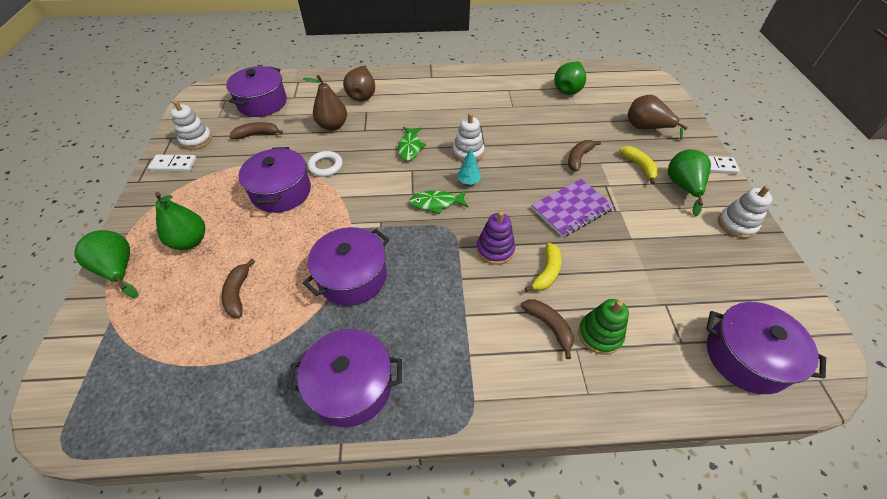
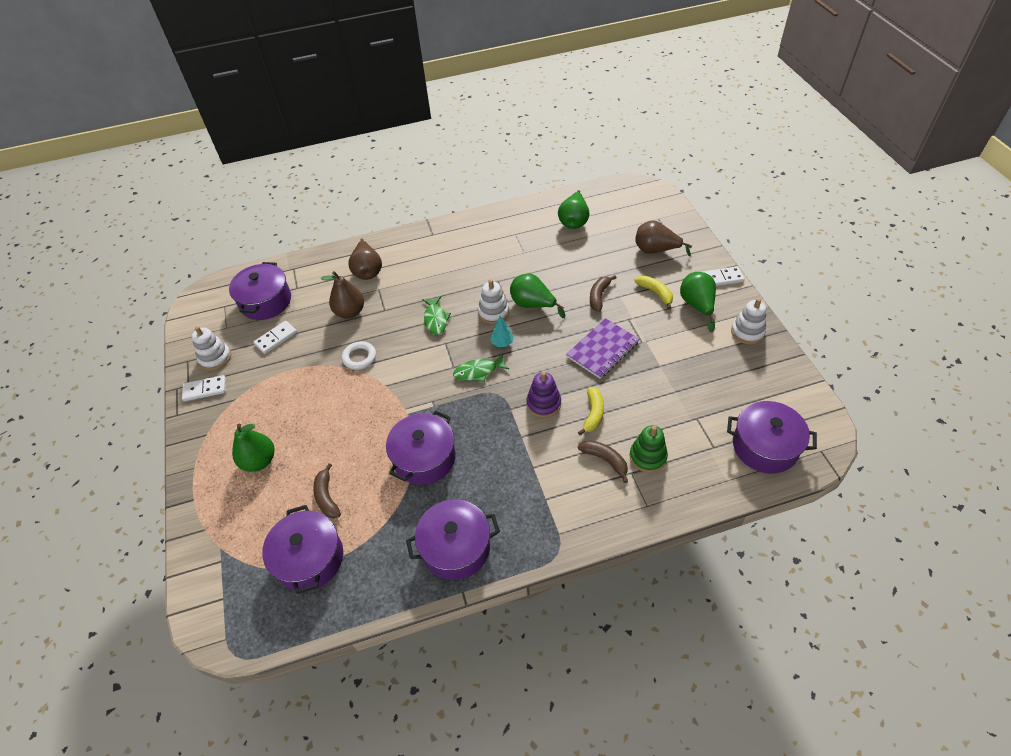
camera: 10 degrees left, 0 degrees up
(119, 269) = (204, 503): green pear -> green pear (533, 305)
(257, 134) = (276, 338): brown banana -> white domino
(281, 192) = (326, 393): purple pot -> purple pot (309, 559)

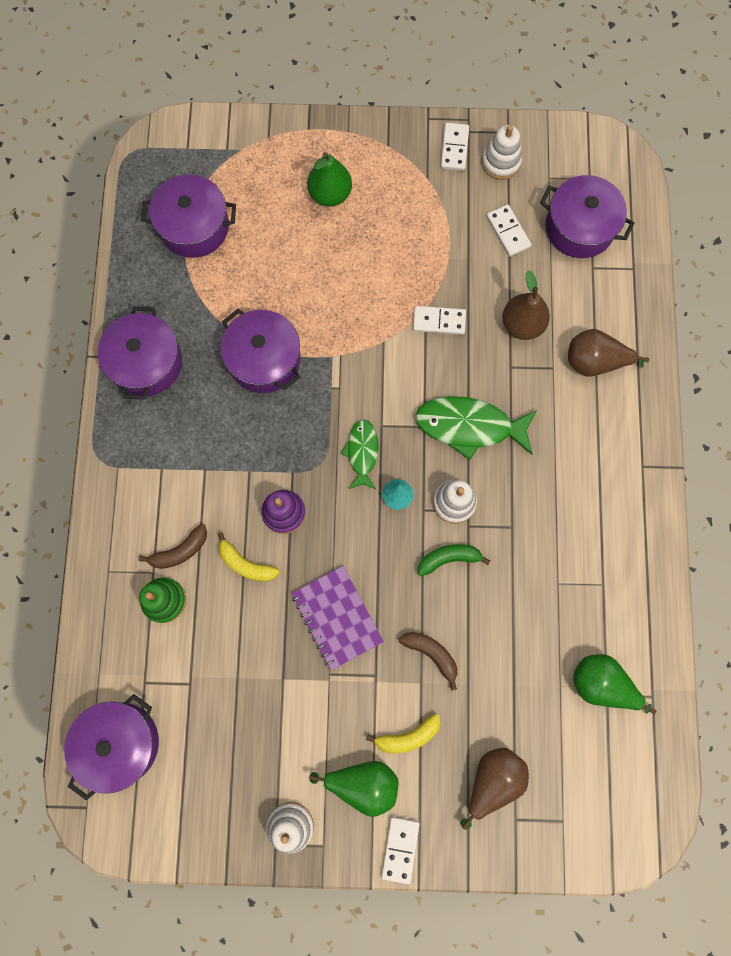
camera: 105 degrees right, 25 degrees up
(327, 497) = (257, 253): brown banana -> none
(359, 357) = (439, 321): white ring -> white domino
(436, 319) = (469, 426): green fish -> green fish, size x1.69
(533, 305) = (449, 558): green pear -> green banana

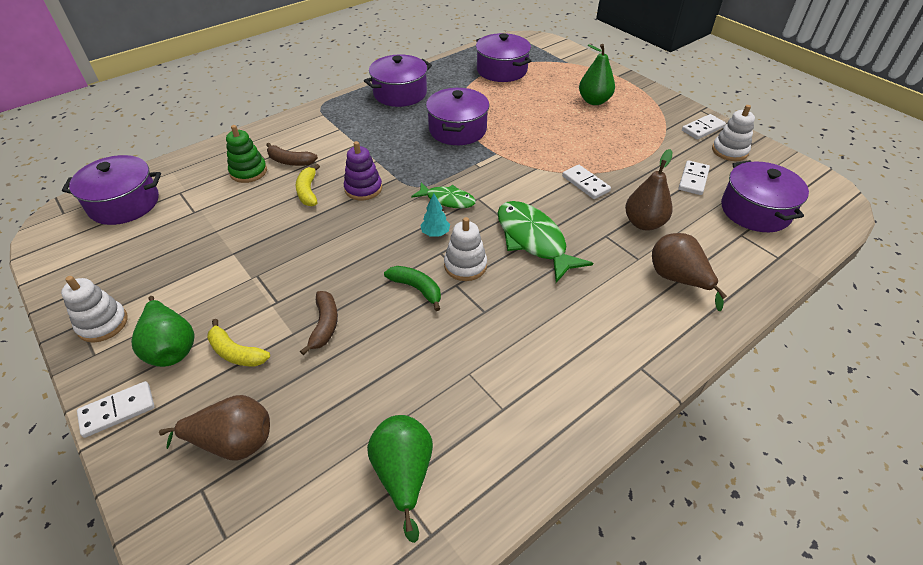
camera: 50 degrees right, 30 degrees down
(337, 617) = (308, 254): purple notebook -> none
(362, 452) = (447, 200): green fish -> green fish turned 60 degrees clockwise

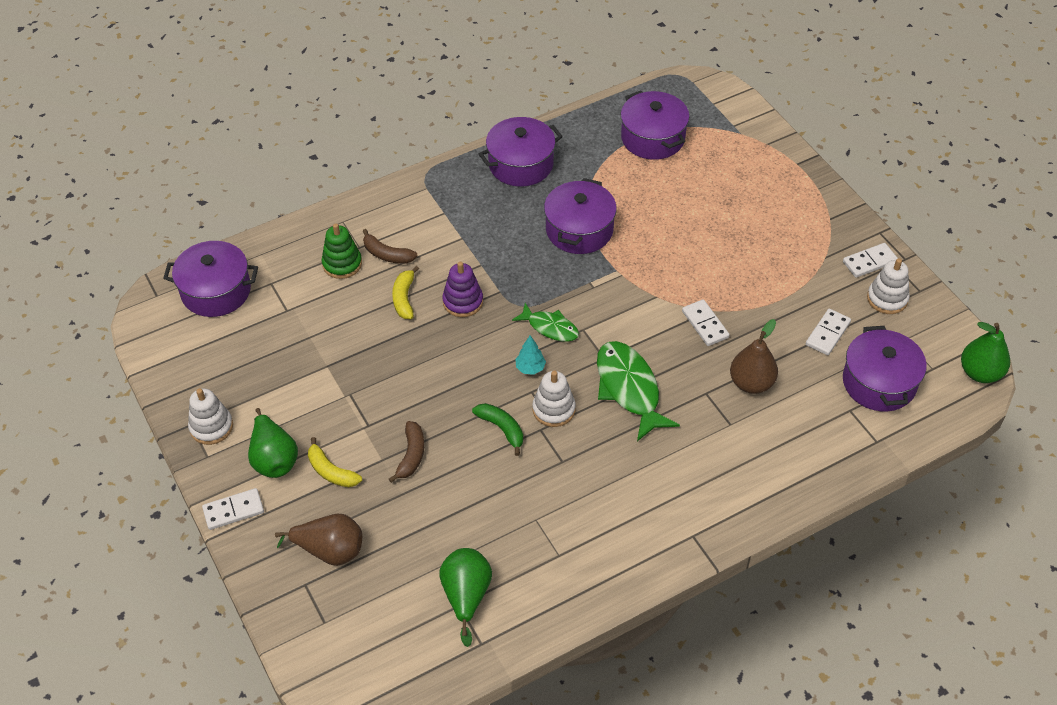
camera: 10 degrees right, 5 degrees up
(594, 101) = (753, 203): green pear -> green pear (980, 373)
(678, 279) = (762, 452): brown pear -> none

